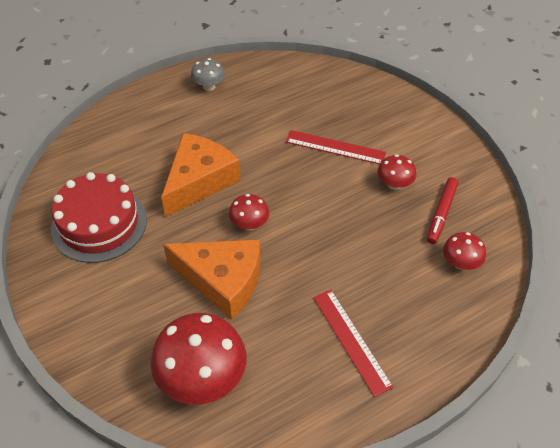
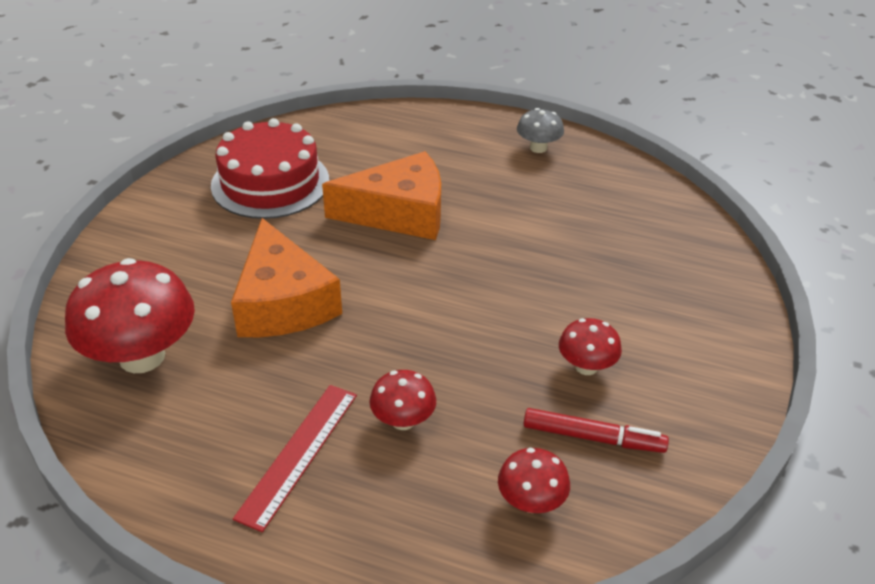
camera: 50 degrees right, 10 degrees down
(249, 224) = (381, 280): red mushroom -> red mushroom (403, 420)
(335, 147) = (578, 284): red ruler -> none
(441, 214) = (593, 438): red marker -> red marker turned 150 degrees counterclockwise

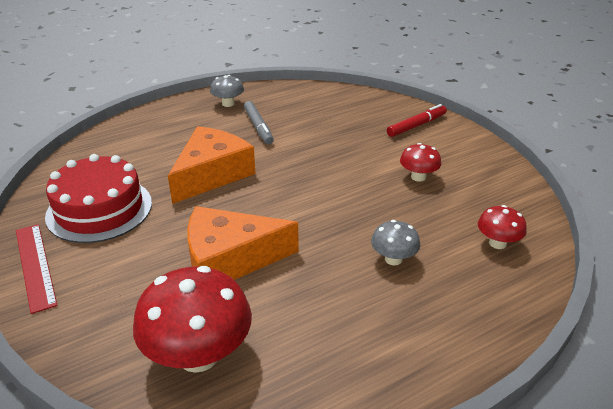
camera: 50 degrees left, 5 degrees down
(283, 302) = (230, 259): orange cheese -> orange cheese turned 150 degrees clockwise
(299, 454) = (378, 316): red ruler -> red ruler (35, 266)
(403, 420) = (393, 259): red mushroom -> grey mushroom
(522, 193) = (258, 127): none -> grey marker
(593, 438) = (471, 201): red marker -> red marker (416, 125)

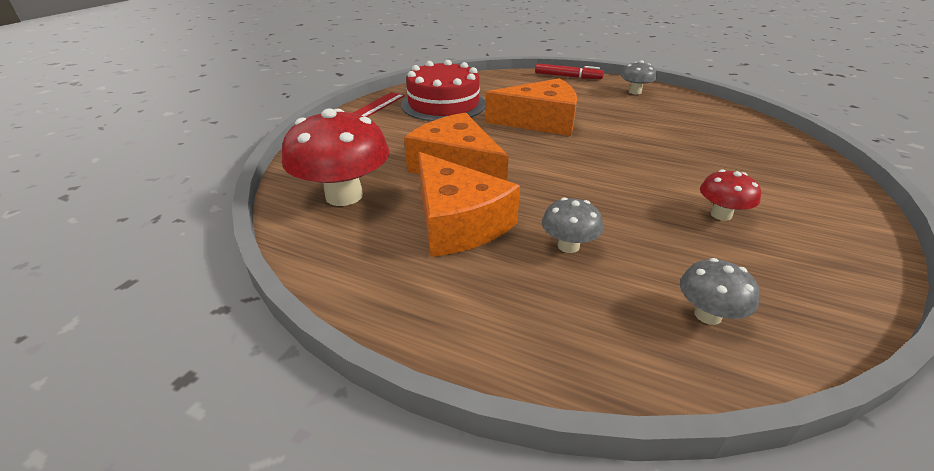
camera: 55 degrees right, 0 degrees up
(258, 127) = (630, 113): grey marker -> none
(314, 299) = (457, 222): none -> orange cheese
(416, 125) = (805, 182): red marker -> red marker (568, 76)
(497, 243) = (707, 315): red mushroom -> grey mushroom

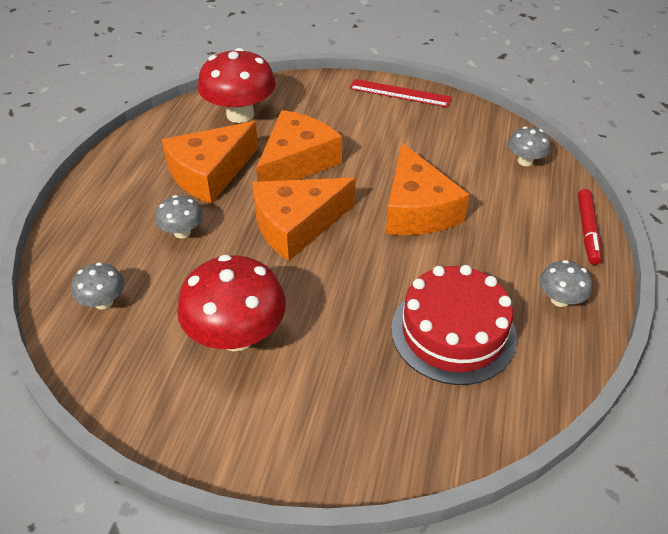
camera: 80 degrees right, 10 degrees up
(443, 104) = (436, 136): red cake -> red cake (453, 332)
(489, 82) = (525, 161): none -> grey mushroom
(558, 174) = (296, 225): none -> orange cheese
(721, 215) = (236, 335): red mushroom -> red mushroom, size x1.96

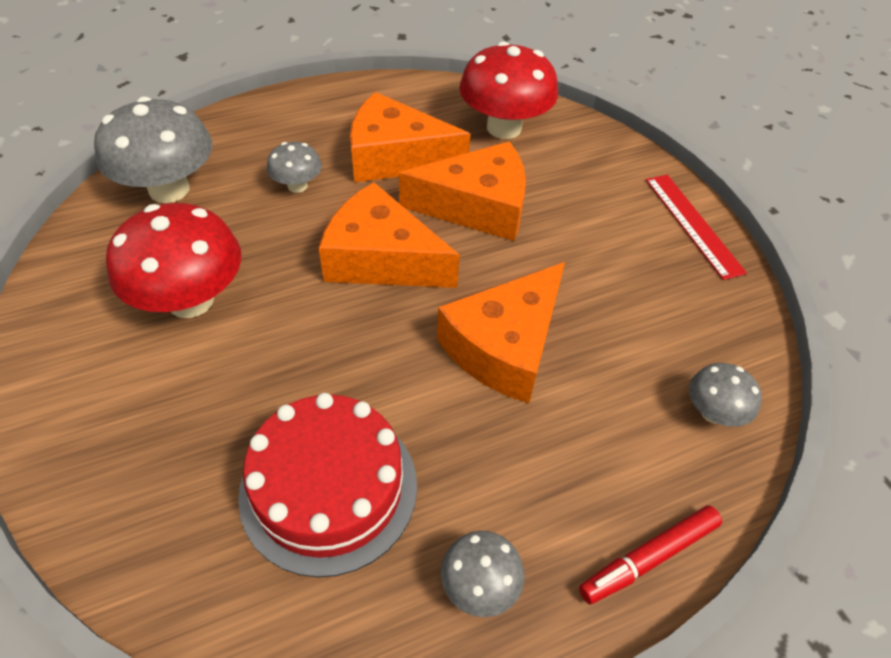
camera: 50 degrees right, 5 degrees up
(103, 302) = (169, 189): grey mushroom -> grey mushroom, size x1.96

